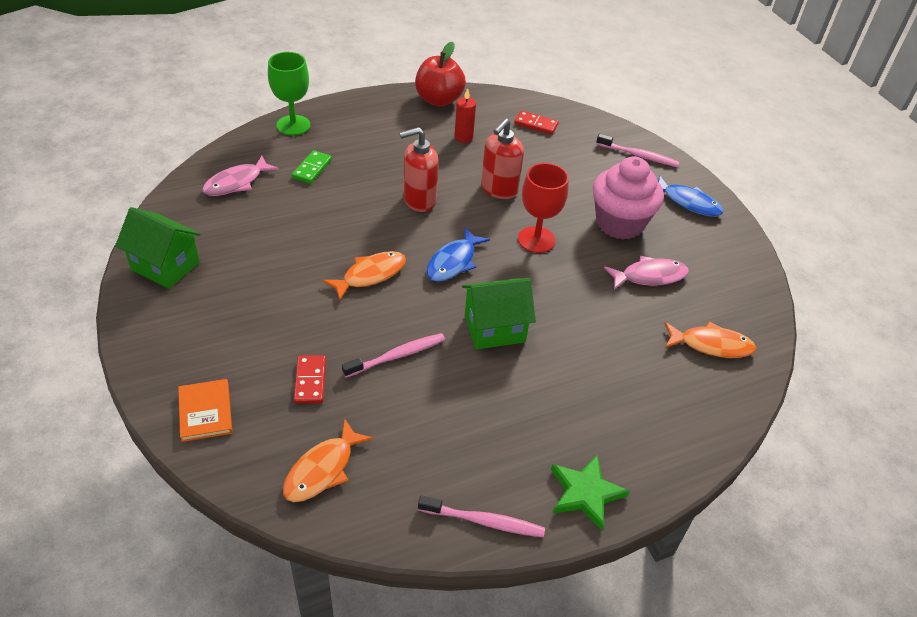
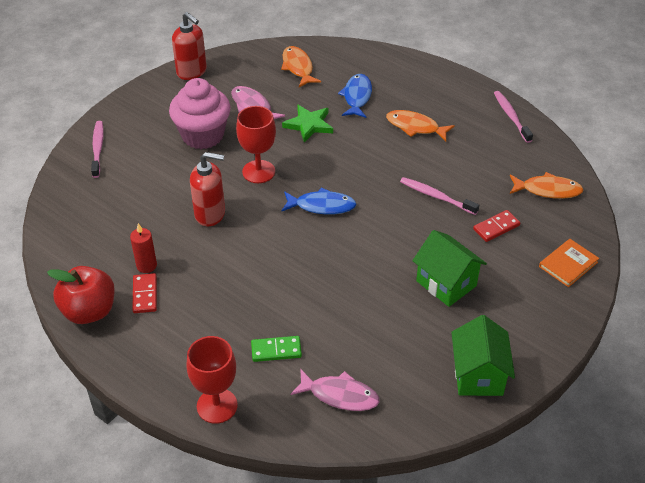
camera: 115 degrees left, 0 degrees up
(293, 125) = (217, 406): green goblet -> red goblet
(370, 275) = (375, 244): orange fish -> orange fish (415, 127)
(419, 200) = (263, 256): red soap dispenser -> red soap dispenser (192, 72)
(494, 328) = (369, 161): green house -> green house (446, 283)
(536, 124) = (89, 225): red domino -> red domino (145, 295)
(585, 493) = (456, 87): green star -> green star (309, 125)
(688, 202) = (147, 108): blue fish -> blue fish (357, 97)

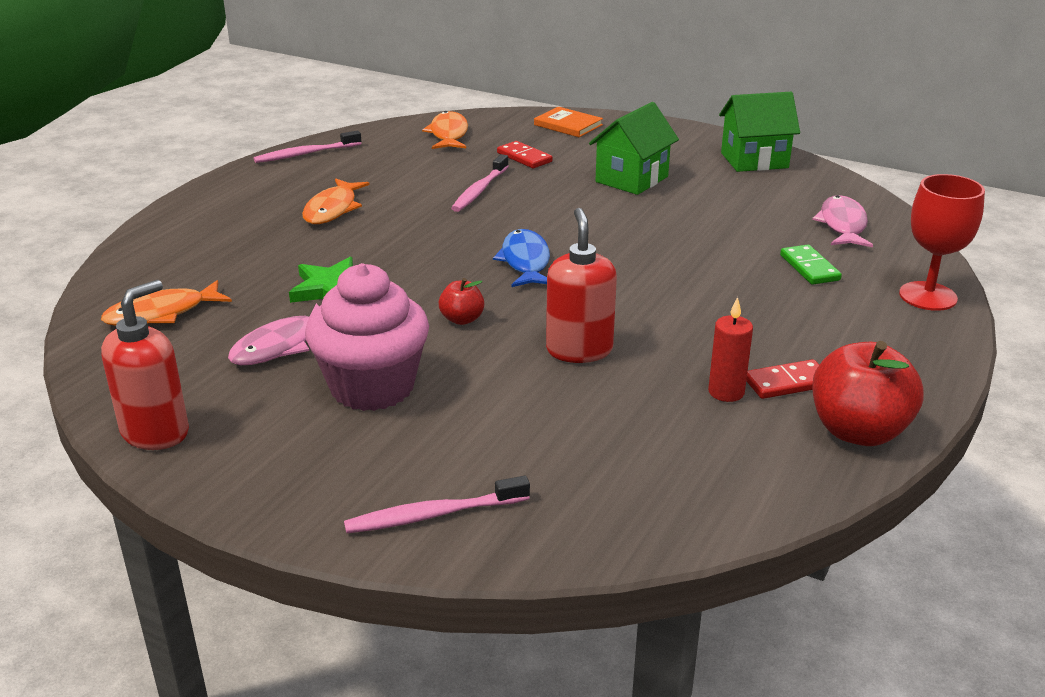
camera: 100 degrees left, 15 degrees down
(258, 172) = (462, 319): red goblet -> red apple
(357, 97) = (256, 255): blue fish -> none

